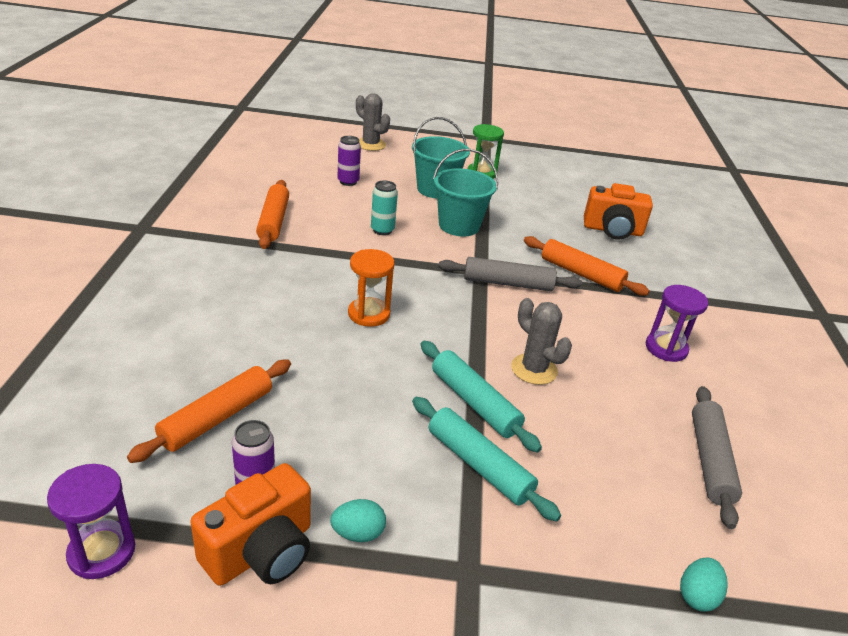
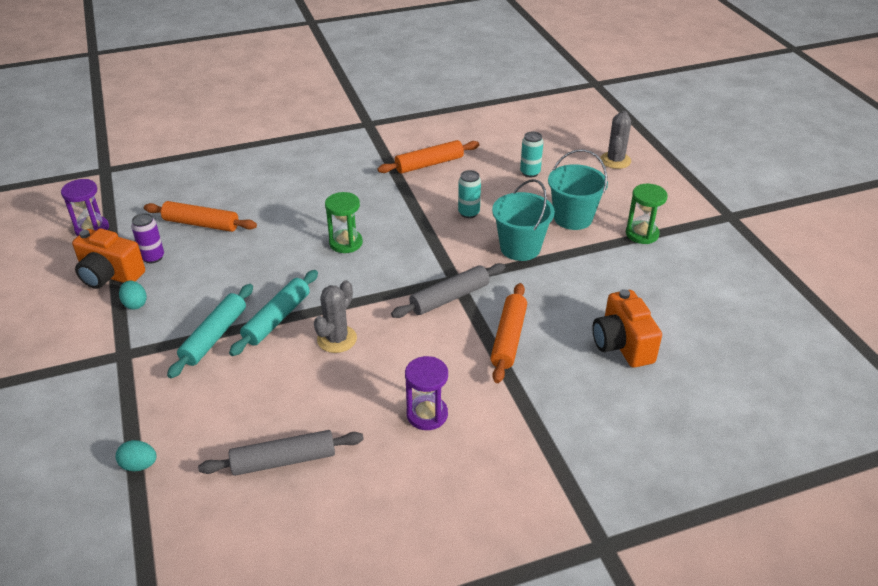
camera: 70 degrees right, 5 degrees up
(348, 182) = (530, 172): purple can -> turquoise can
(369, 314) = (346, 243): orange hourglass -> green hourglass
(507, 283) = (450, 298): grey rolling pin -> grey rolling pin turned 75 degrees clockwise

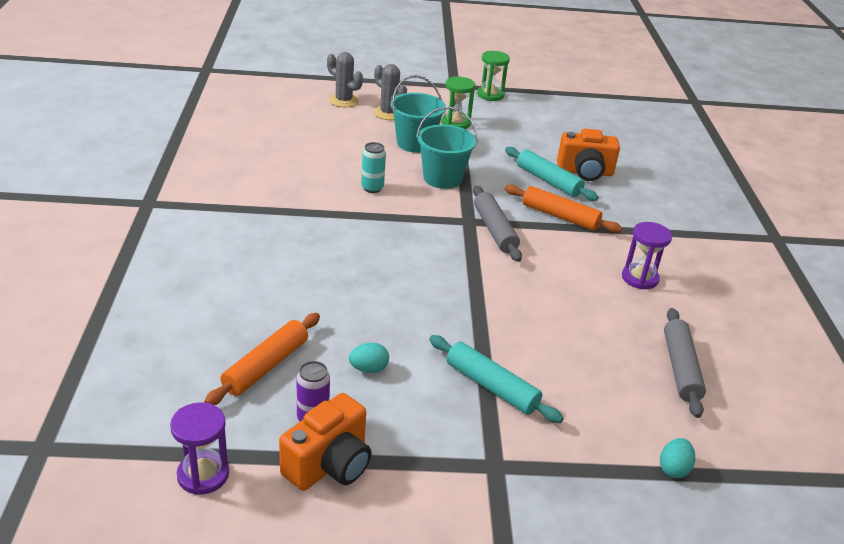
camera: 75 degrees left, 5 degrees down
(135, 304) = (403, 445): turquoise egg -> turquoise egg (368, 369)
(277, 319) = (480, 337): turquoise rolling pin -> turquoise rolling pin (548, 181)
(337, 339) = (527, 305): grey cactus -> grey cactus (388, 113)
(346, 243) = (375, 268): green hourglass -> green hourglass (490, 95)
(429, 164) = (269, 187): orange rolling pin -> none
(530, 172) = (330, 142): turquoise can -> none

